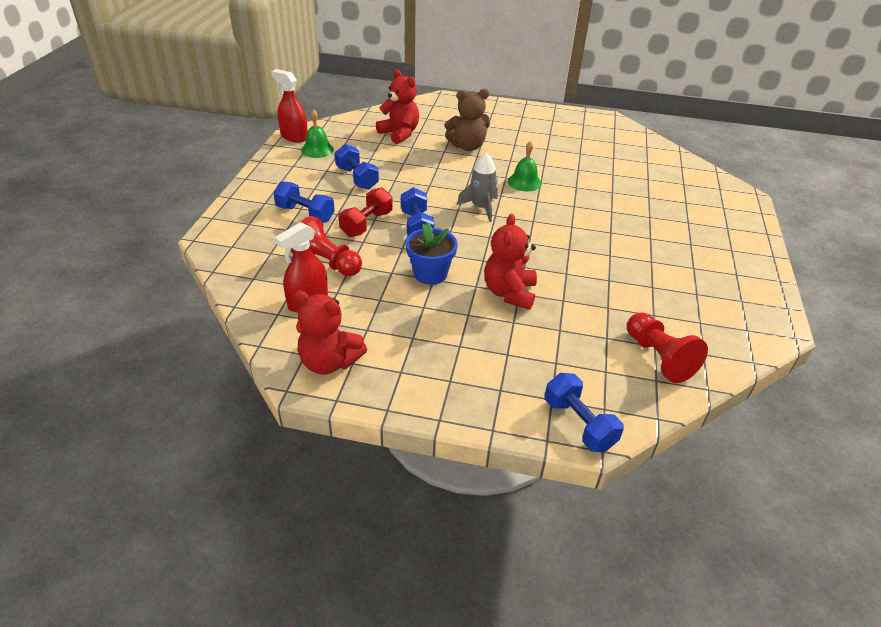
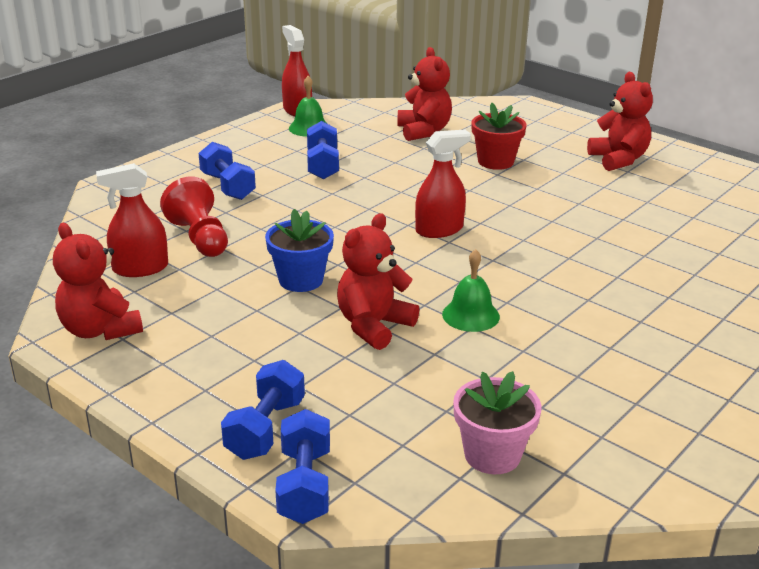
camera: 30 degrees right, 10 degrees down
(366, 224) = (283, 212): red dumbbell -> none
(417, 226) = (338, 229): blue dumbbell -> blue dumbbell (265, 429)
(467, 146) = (495, 161): brown teddy bear -> red flower pot
(481, 208) = (439, 230): grey rocket -> red spray bottle
(524, 182) = (529, 216): green bell -> green bell (470, 315)
(537, 127) = (618, 160): none -> red teddy bear
(658, 357) = (492, 455): red pawn -> pink flower pot

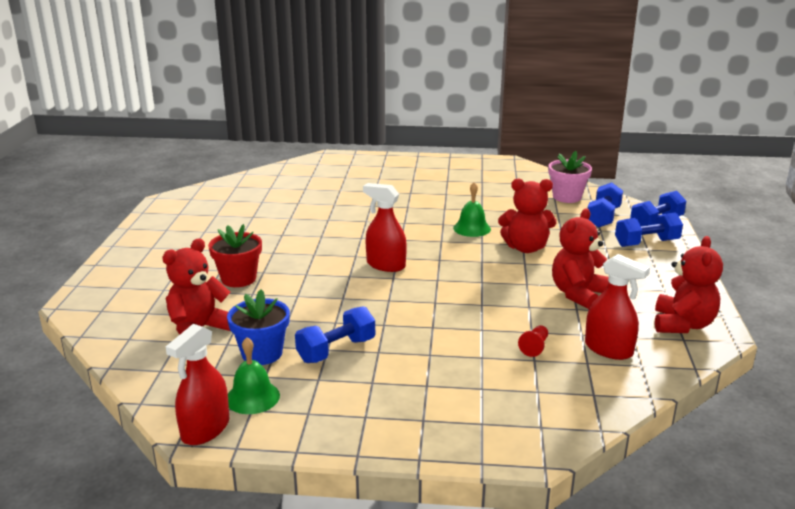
camera: 125 degrees left, 5 degrees down
(199, 238) = (534, 347): red pawn -> red pawn, size x0.49
(228, 186) = (439, 379): blue dumbbell -> blue dumbbell (603, 217)
(301, 280) = (519, 285): blue flower pot -> blue flower pot (262, 353)
(618, 160) = (185, 238): red teddy bear -> red teddy bear (578, 294)

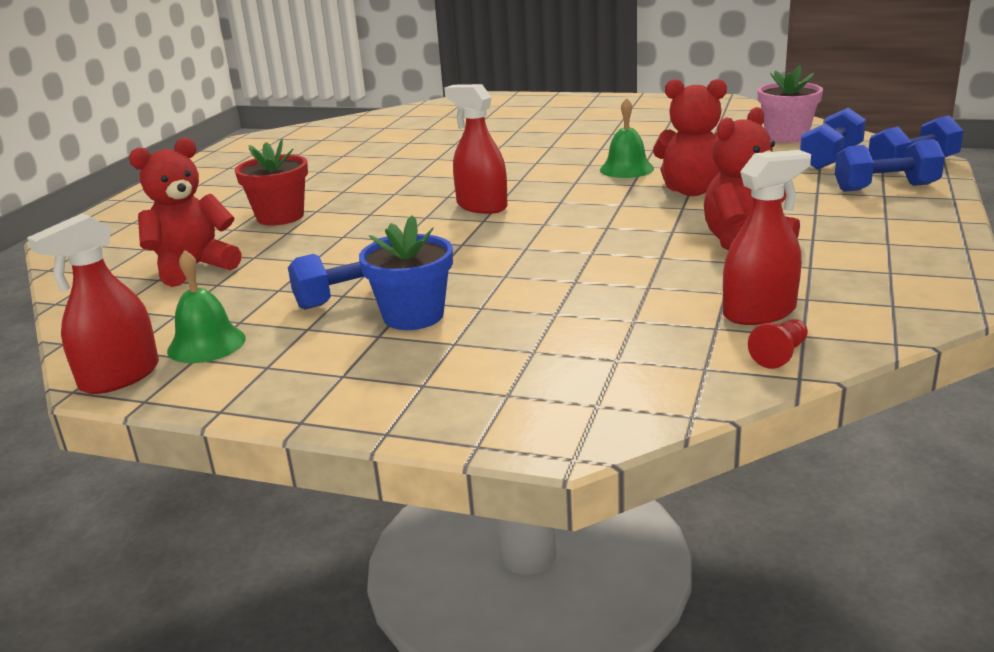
camera: 15 degrees right, 0 degrees up
(262, 353) = (253, 296): blue flower pot -> blue flower pot (413, 316)
(534, 347) = (642, 305): red pawn -> red pawn (780, 355)
(608, 349) = (759, 312): red spray bottle -> red spray bottle turned 75 degrees counterclockwise
(682, 324) = (899, 286): red teddy bear -> none

